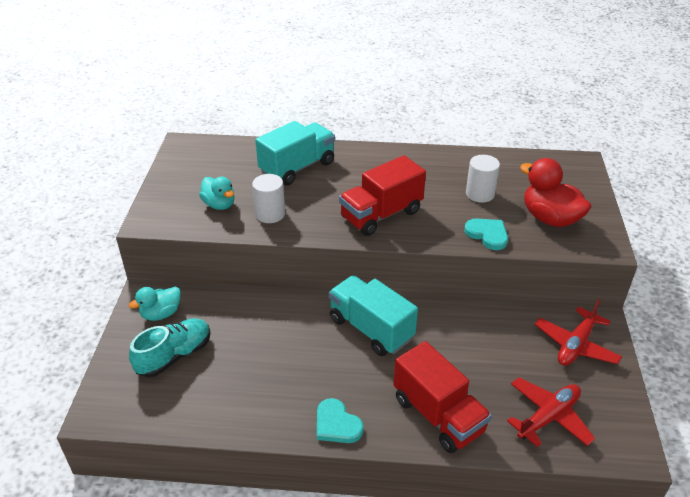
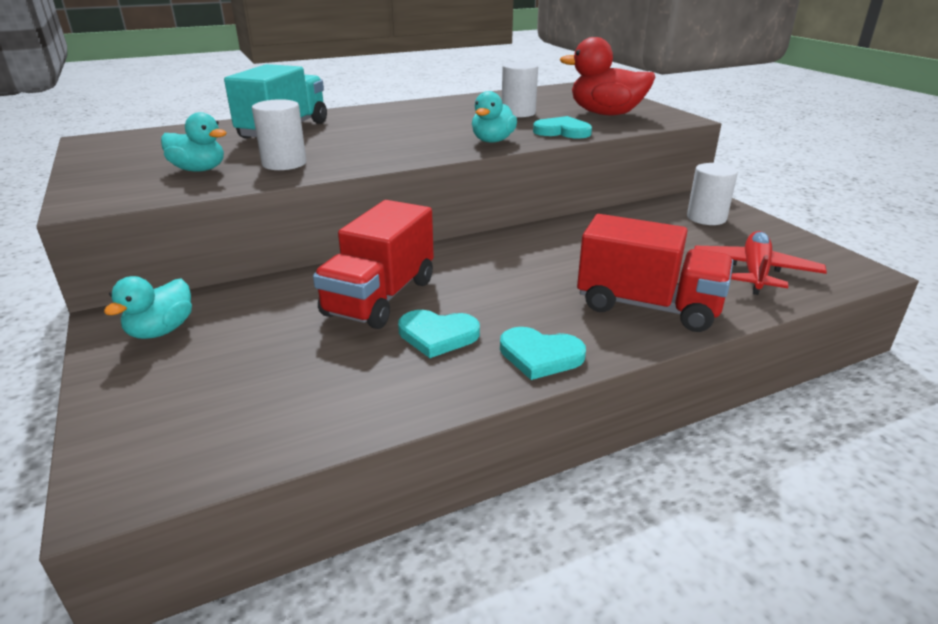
camera: 30 degrees left, 10 degrees down
(174, 356) = (222, 367): turquoise shoe -> none
(294, 381) = (437, 335): none -> turquoise heart
(371, 329) = (486, 263): turquoise truck -> none
(381, 215) = (429, 140): red truck -> red truck (380, 298)
(424, 231) = (492, 141): none -> turquoise duck
(576, 345) = (706, 218): red plane -> white cylinder

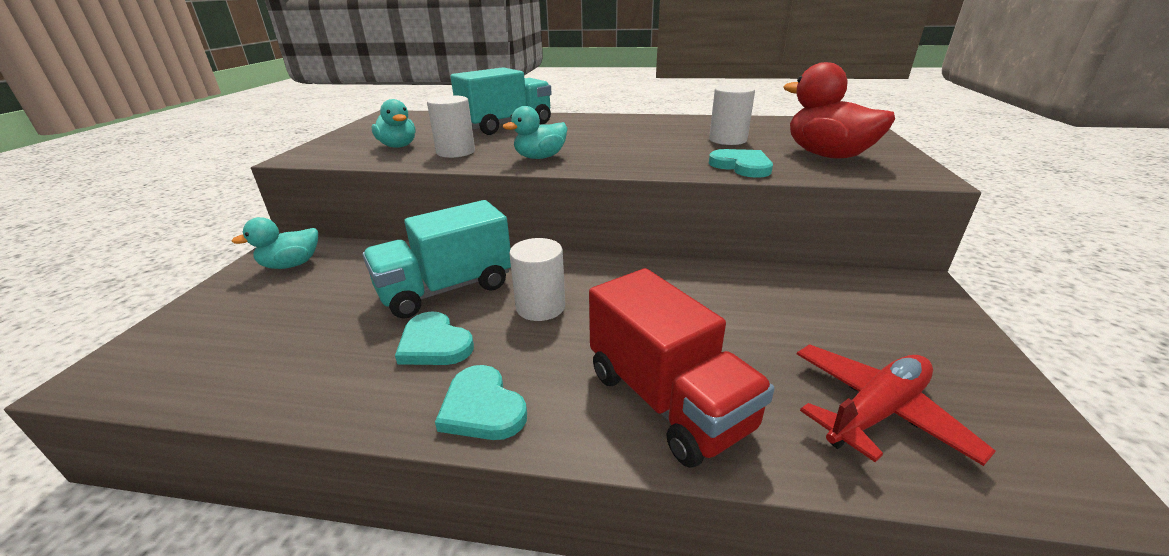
camera: 35 degrees right, 0 degrees up
(380, 298) = (446, 289): red truck -> turquoise truck
(492, 141) = (652, 163): turquoise duck -> turquoise duck (540, 157)
(706, 218) = (892, 311): white cylinder -> white cylinder (540, 307)

